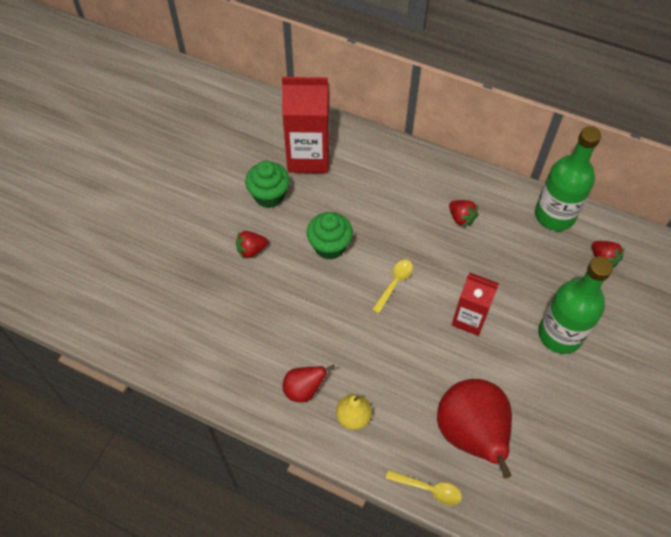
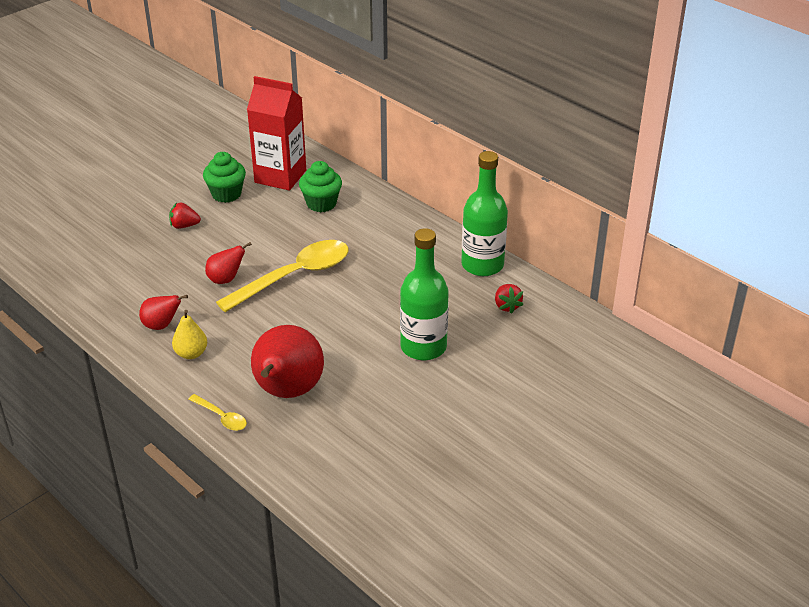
camera: 20 degrees right, 20 degrees down
(329, 246) = (254, 239): green cupcake -> green cupcake (321, 204)
(332, 308) = (226, 279): none -> red pear
(394, 283) = (294, 276): yellow spoon -> yellow spoon, size x2.25
(461, 218) = (390, 247): red strawberry -> none
(469, 319) = (345, 316): red carton -> none

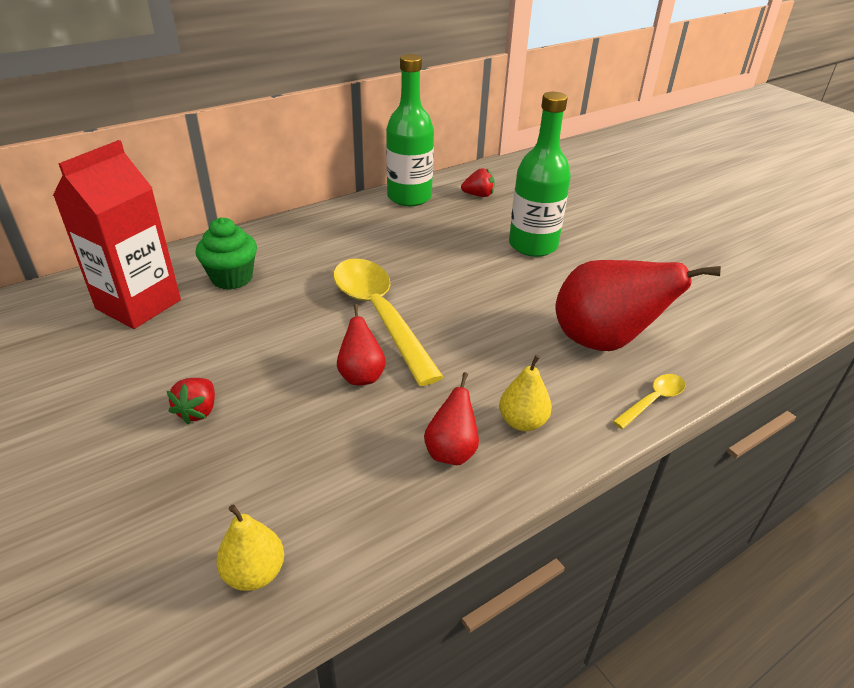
camera: 80 degrees left, 0 degrees up
(75, 271) = (254, 573): none -> yellow pear
(226, 194) = (143, 359): green cupcake -> none

